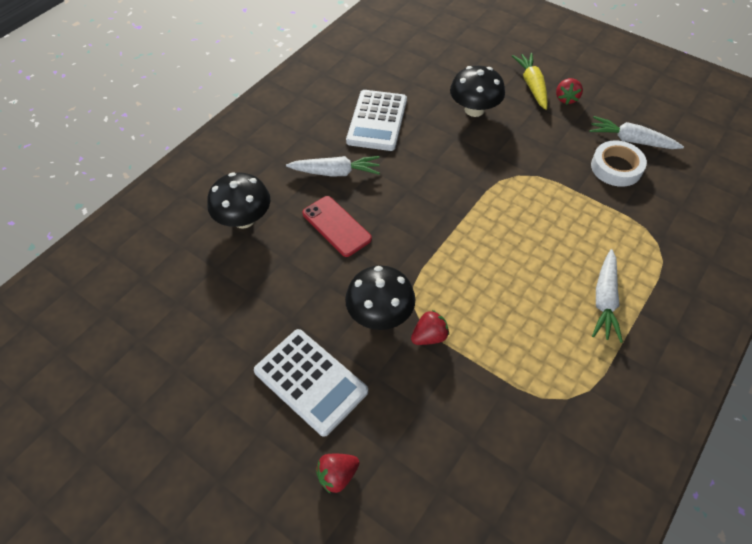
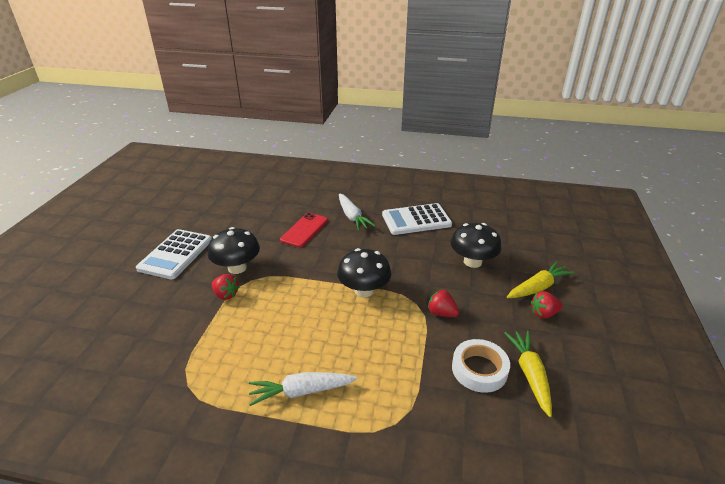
camera: 65 degrees right, 20 degrees down
(244, 219) = (290, 196): black mushroom -> black mushroom (364, 290)
(337, 475) = (109, 283): red strawberry -> red strawberry (441, 313)
(631, 140) = (530, 375): white carrot -> yellow carrot

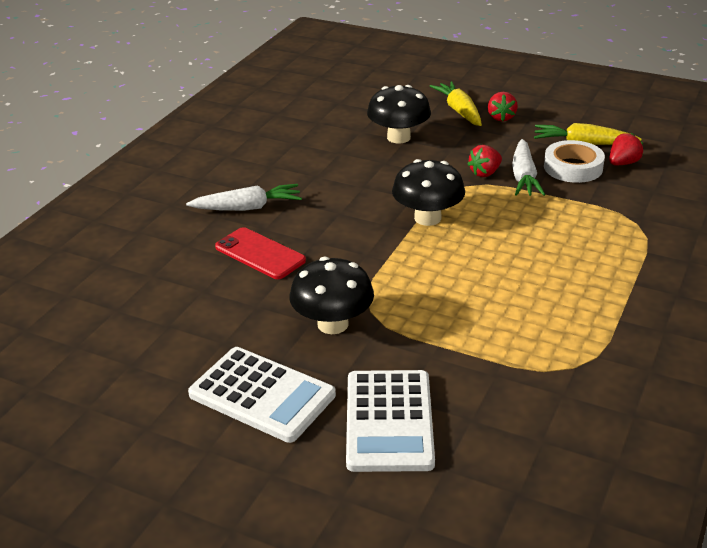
camera: 75 degrees left, 0 degrees up
(226, 294) = (397, 335): red strawberry -> red strawberry (623, 163)
(301, 391) = (592, 278): white carrot -> white carrot (524, 177)
(416, 220) = (286, 158): white calculator -> white calculator (389, 421)

